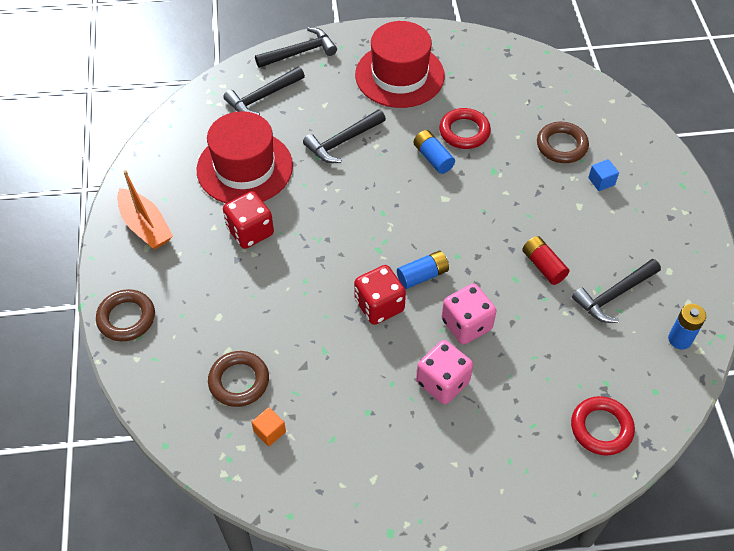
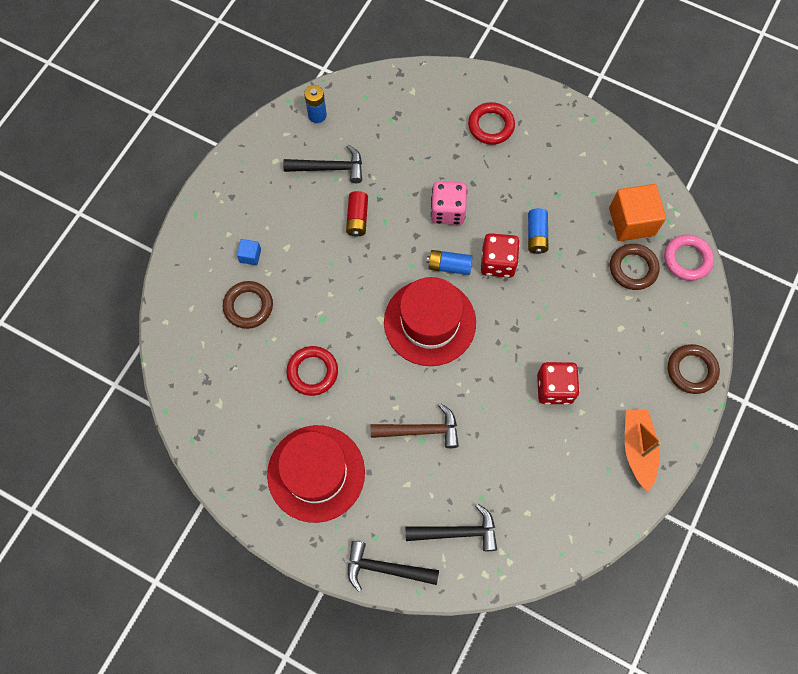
camera: 145 degrees left, 15 degrees up
(185, 426) = (687, 259): none -> pink ring
(244, 168) = (521, 457): red hat -> red hat (430, 322)
(269, 431) = (631, 221): orange cube -> orange cube, size x2.15
(342, 142) = (421, 430): black hammer -> brown hammer
(433, 158) = (359, 363): blue battery -> blue battery (536, 235)
(442, 382) = (495, 183): pink dice -> none
(601, 428) = (419, 97): red ring -> red ring (491, 126)

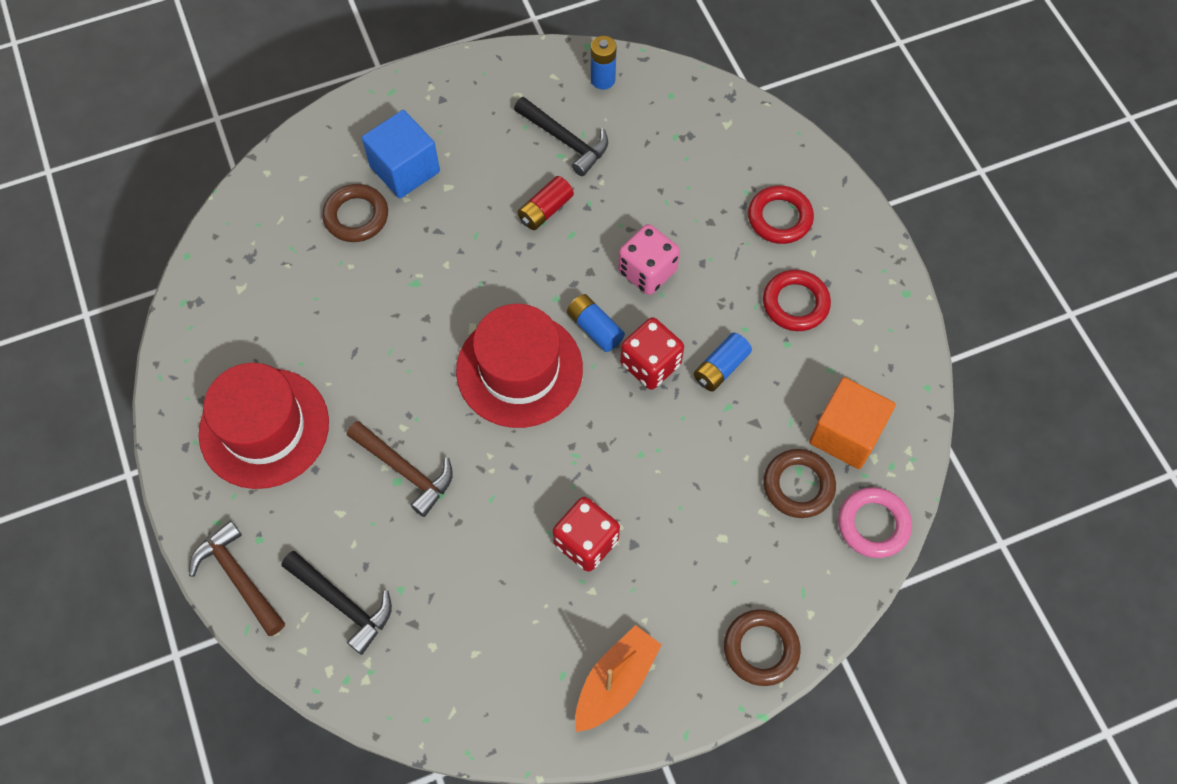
camera: 40 degrees right, 5 degrees down
(250, 256) = (405, 169): blue cube -> blue cube, size x2.15
(312, 372) = (356, 327): red ring -> red ring (795, 303)
(385, 568) = (238, 577): black hammer -> brown hammer

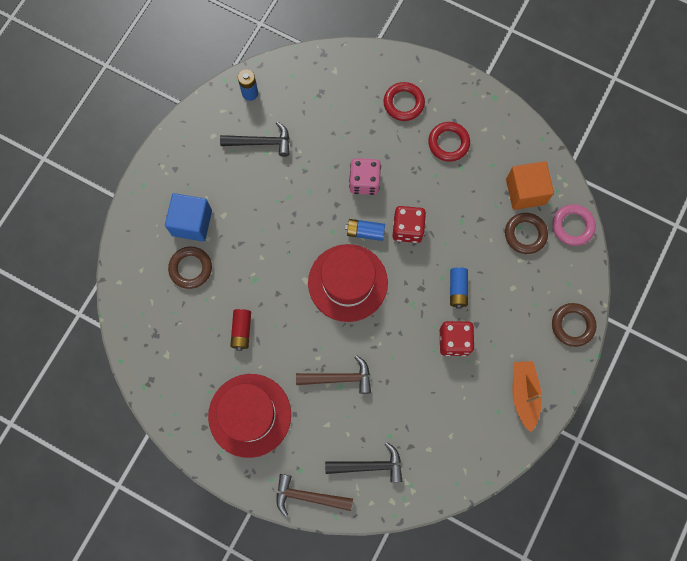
camera: 40 degrees left, 10 degrees up
(545, 210) = (285, 189): red battery -> red battery (241, 331)
(721, 368) = (442, 204): blue battery -> blue battery (457, 289)

